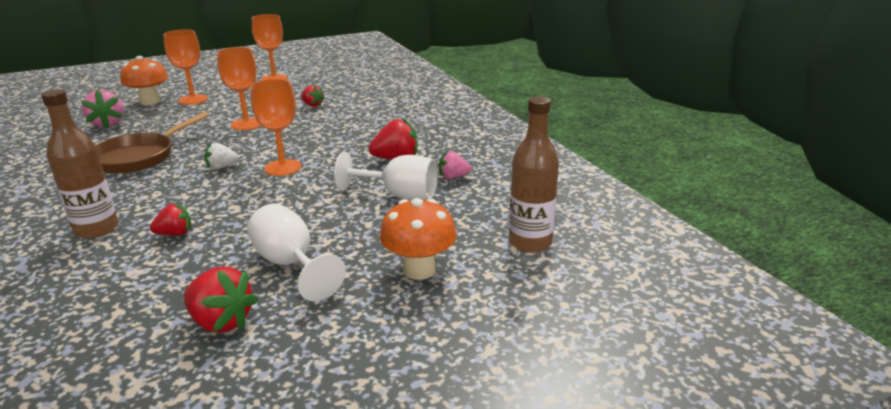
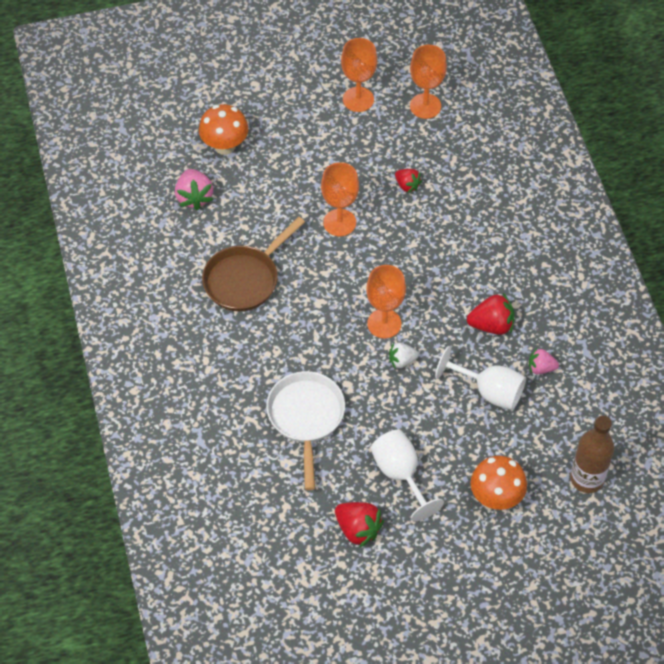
camera: 10 degrees right, 30 degrees up
(96, 229) = (242, 400): brown bottle -> none
(175, 234) = (306, 418): red strawberry -> white pan
(193, 99) = (271, 147): orange goblet -> orange goblet (425, 106)
(221, 167) = (327, 313): white strawberry -> white strawberry (402, 361)

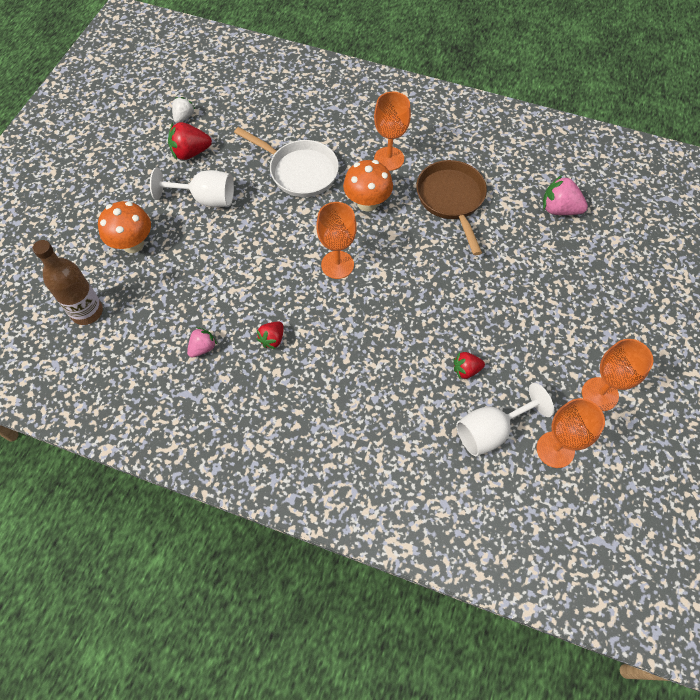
camera: 125 degrees right, 5 degrees up
(225, 146) = (604, 258): orange mushroom -> orange mushroom (367, 203)
(339, 222) = (461, 293): orange goblet -> orange goblet (389, 159)
(402, 361) = (294, 256): white strawberry -> white strawberry (184, 117)
(489, 391) = (217, 297): white goblet -> white goblet (491, 431)
(491, 325) = (272, 339): red strawberry -> red strawberry, size x0.63

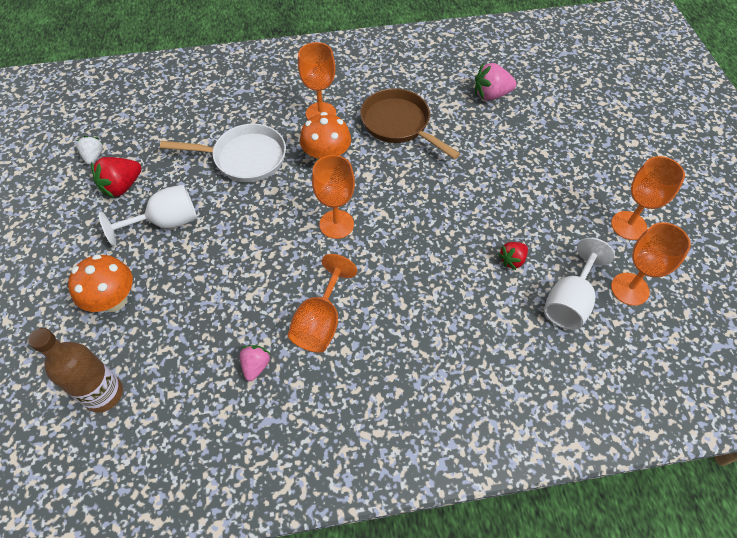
camera: 30 degrees left, 5 degrees down
(272, 339) = (320, 322): red strawberry -> orange goblet

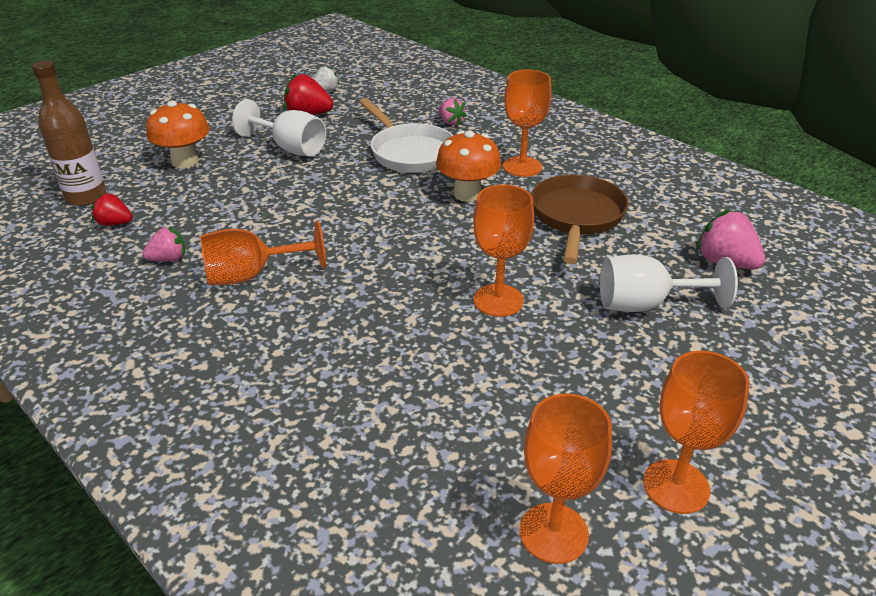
camera: 55 degrees right, 20 degrees down
(226, 113) = (450, 122): none -> pink strawberry
(336, 224) = (387, 234): orange goblet -> orange goblet (498, 300)
(512, 260) = (476, 384): red strawberry -> red strawberry (115, 223)
(569, 301) = (463, 468): white goblet -> white goblet (645, 304)

